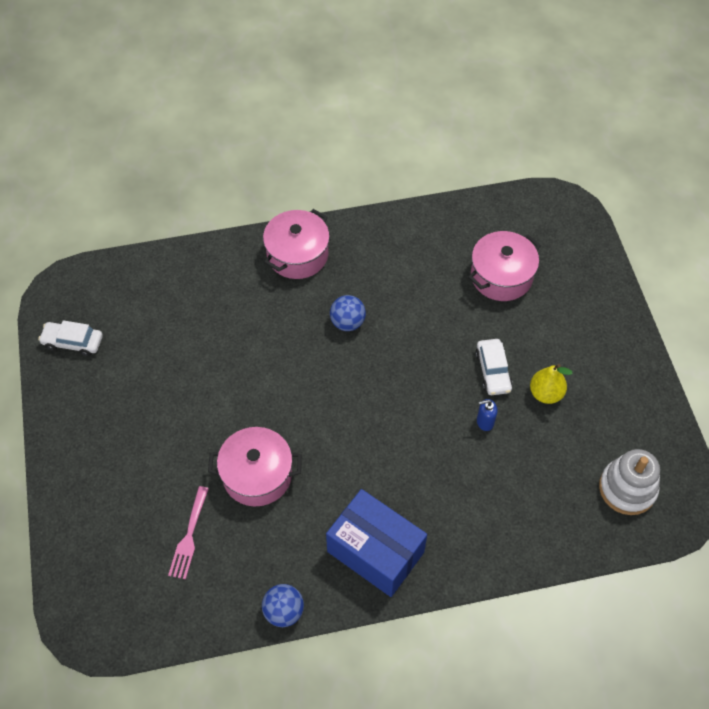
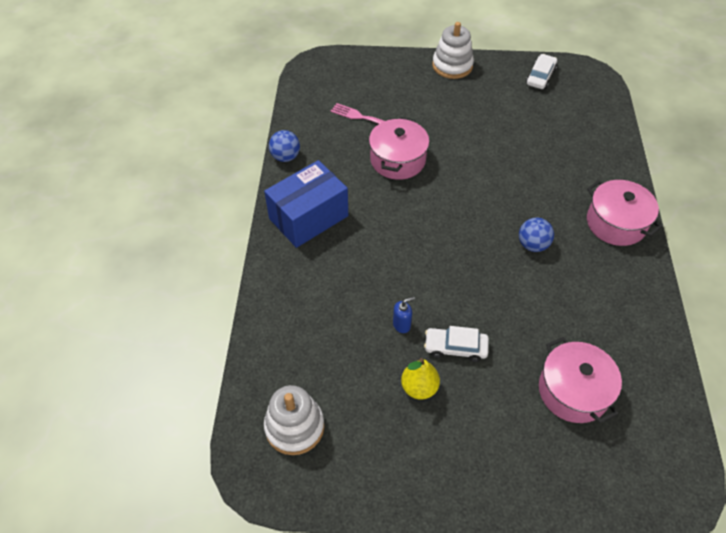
camera: 105 degrees right, 5 degrees down
(65, 446) = (452, 66): none -> white stacking toy
(485, 422) = (401, 325): blue soap dispenser -> blue soap dispenser turned 60 degrees clockwise

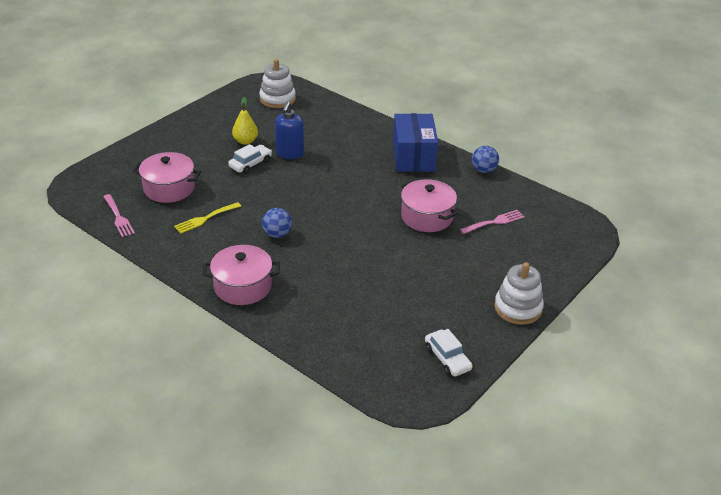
camera: 125 degrees right, 15 degrees down
(401, 325) = (290, 154): blue soap dispenser -> blue soap dispenser, size x1.82
(576, 316) = (205, 218): none -> yellow fork
(661, 397) = (118, 217): none -> pink fork

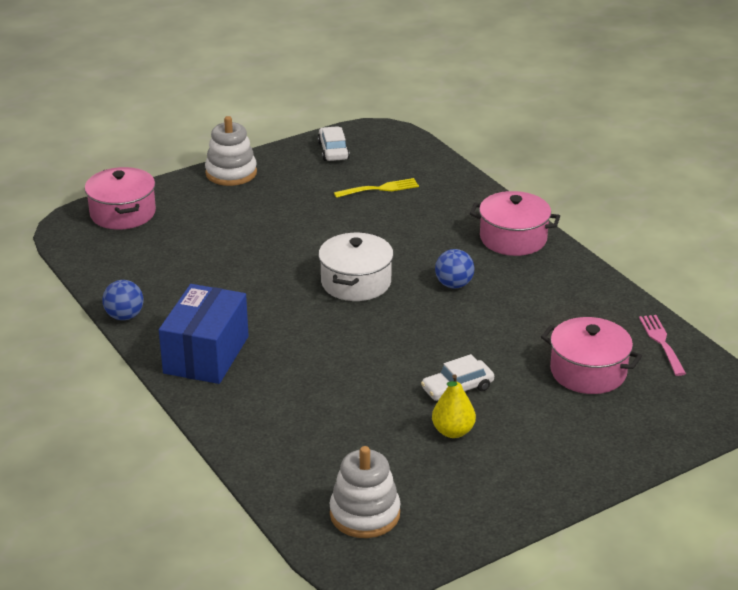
camera: 160 degrees left, 5 degrees down
(205, 218) = (542, 320): yellow fork -> yellow fork (379, 189)
(290, 154) = (390, 395): blue soap dispenser -> none
(349, 222) = (356, 282): none -> white pot
(427, 217) = (253, 271): pink pot -> pink pot (123, 213)
(494, 222) = (176, 251): pink fork -> none

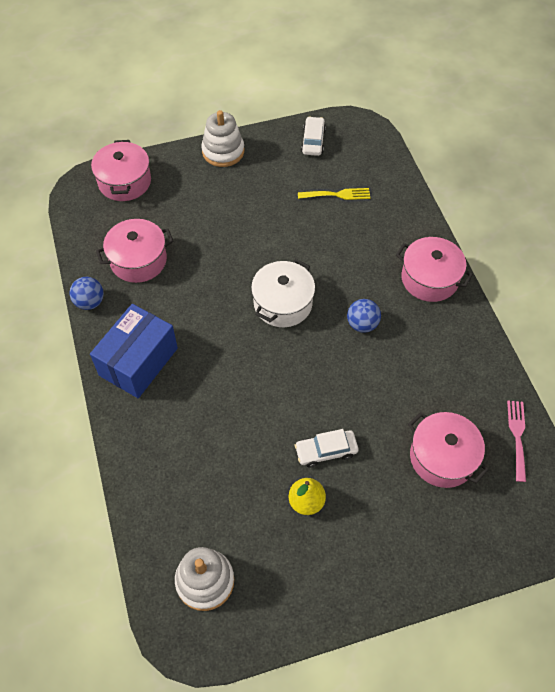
camera: 15 degrees right, 25 degrees up
(169, 274) = (138, 260): none -> pink pot

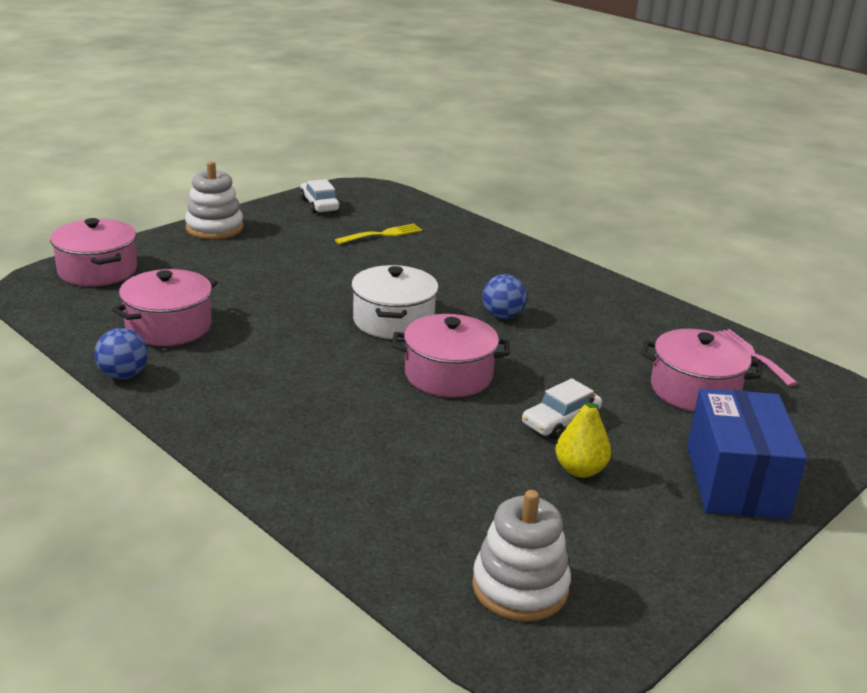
camera: 30 degrees left, 30 degrees down
(138, 362) = (241, 410): blue box -> blue box (735, 481)
(429, 279) = (542, 270): pink pot -> pink pot (448, 375)

